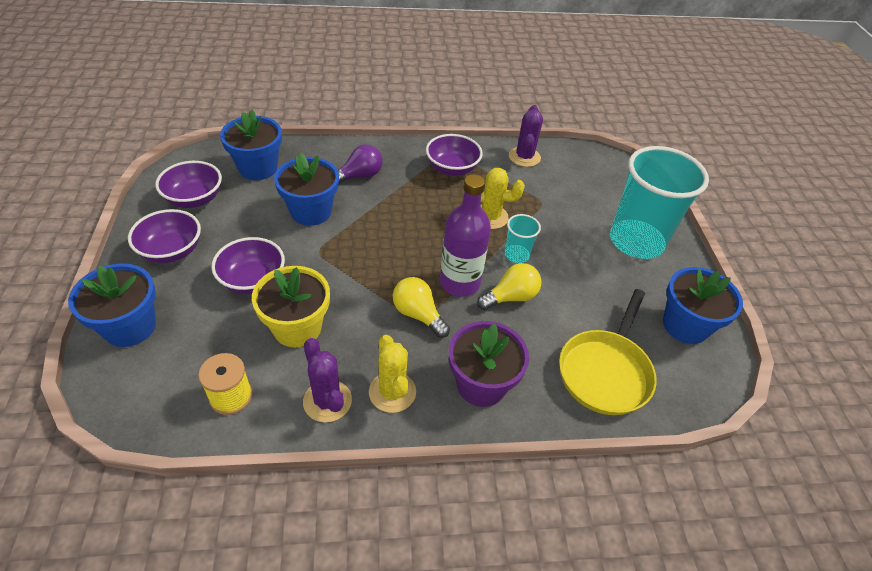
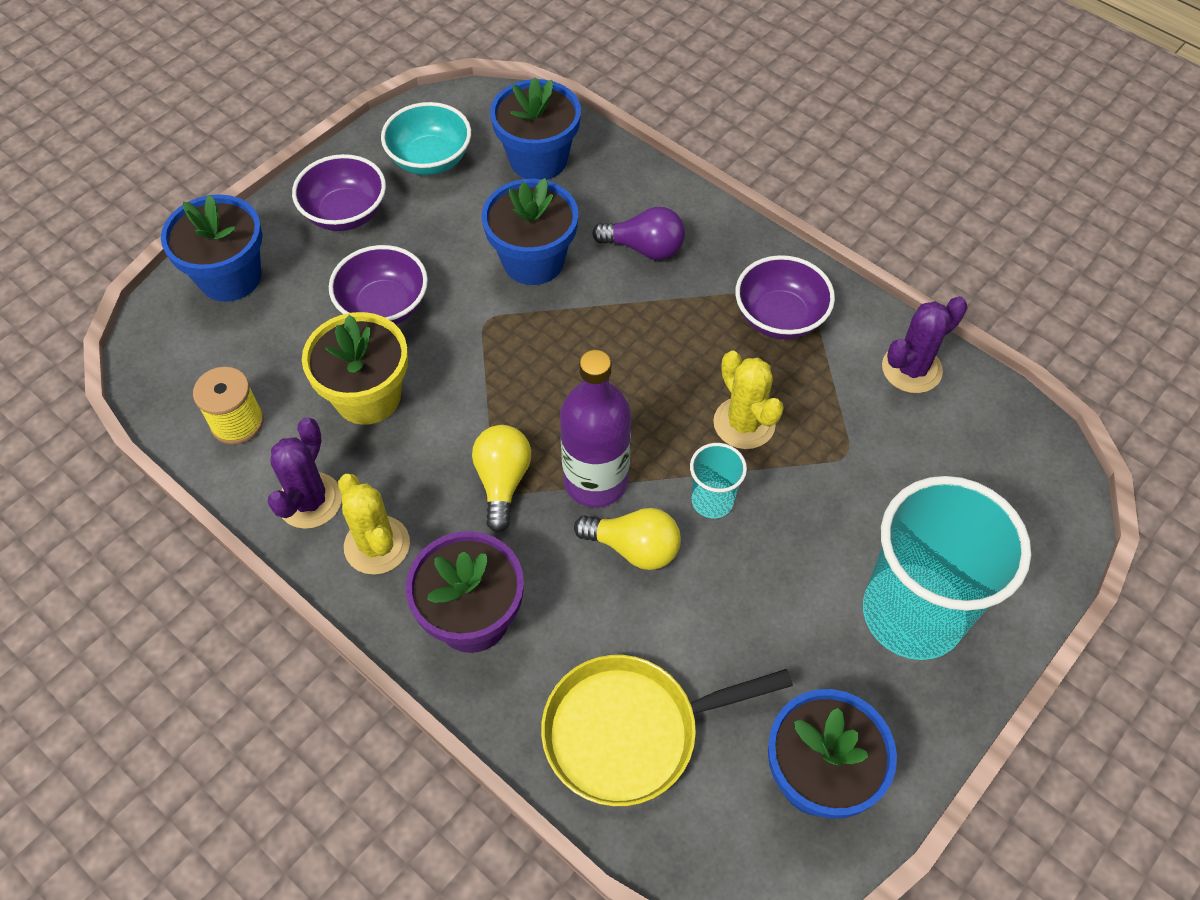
camera: 50 degrees right, 10 degrees up
(194, 199) = (430, 159): purple bowl -> turquoise bowl
(392, 392) = (377, 545): yellow cactus -> yellow cactus turned 60 degrees counterclockwise

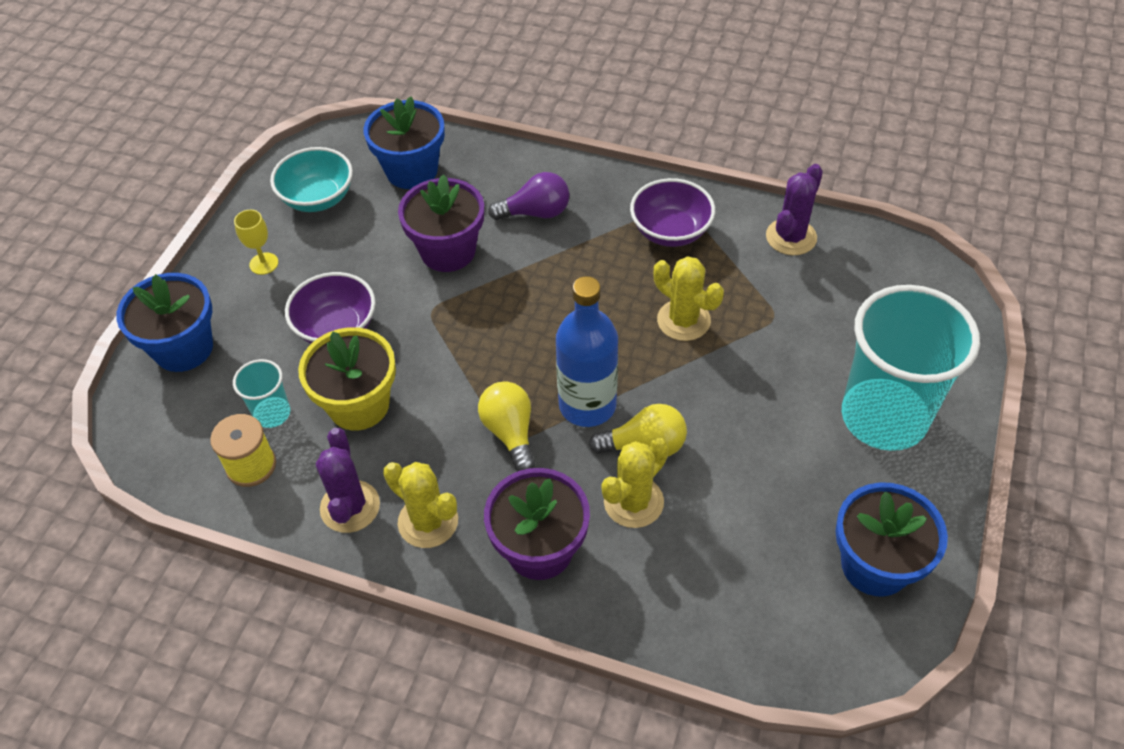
camera: 20 degrees left, 5 degrees down
(345, 213) = (264, 263): purple bowl -> yellow goblet
(533, 261) = (448, 251): blue flower pot -> purple flower pot
(592, 604) = (633, 502): none -> yellow cactus
(596, 481) = (587, 405): purple bottle -> blue bottle
(630, 731) = (714, 588): yellow pan -> none
(712, 501) = (688, 387): turquoise cup -> turquoise cup (272, 413)

